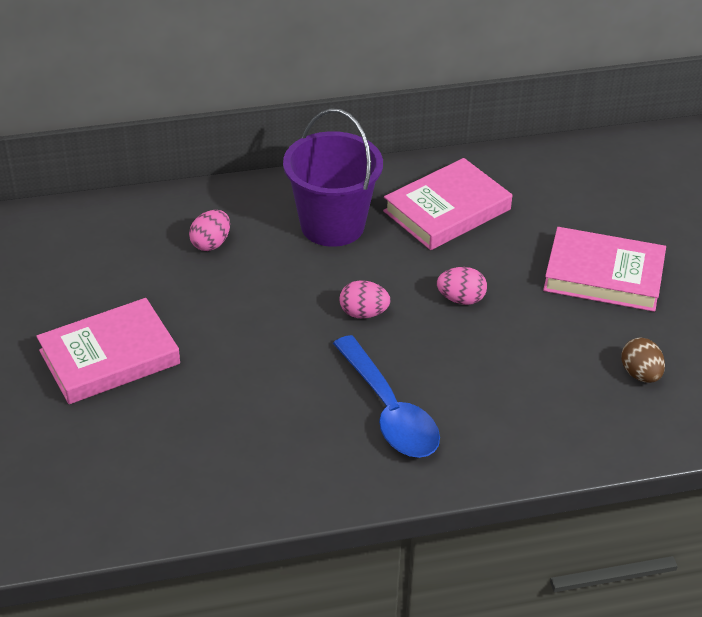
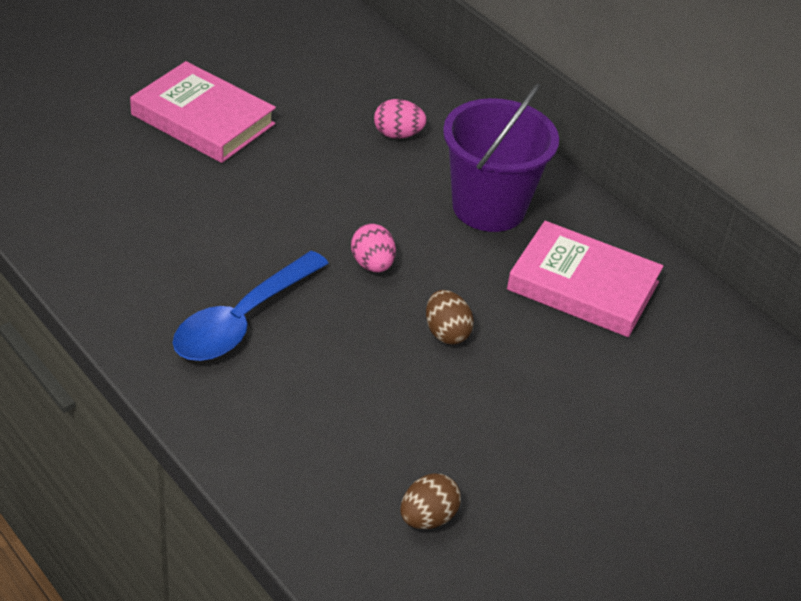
camera: 60 degrees right, 0 degrees up
(461, 299) = (446, 333): pink egg -> brown egg
(603, 275) = (576, 447): pink book -> none

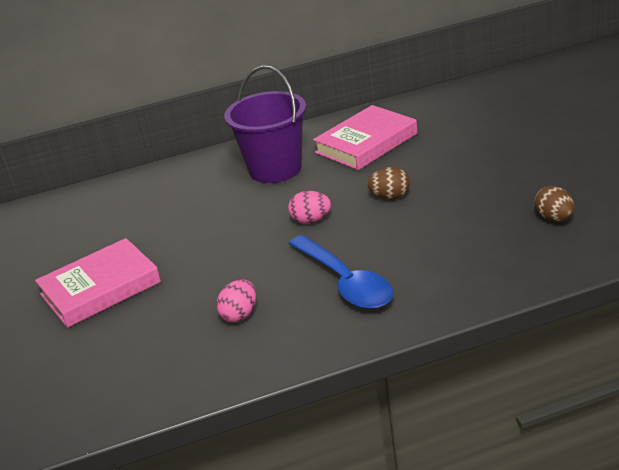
camera: 60 degrees left, 10 degrees down
(397, 134) = (178, 198): pink egg -> pink egg (240, 315)

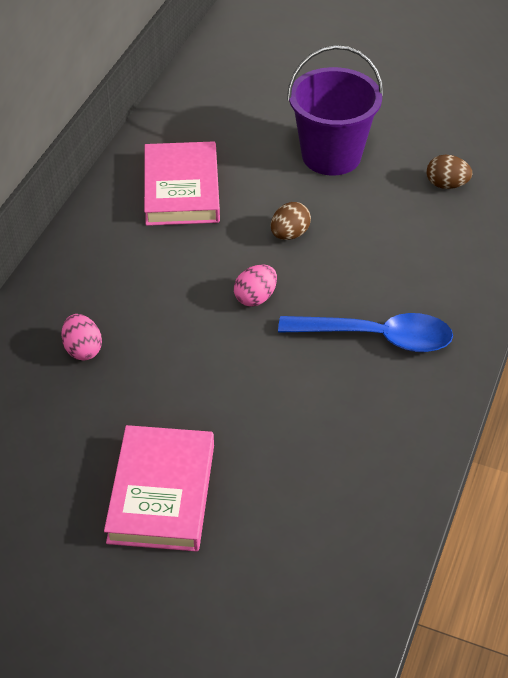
camera: 55 degrees left, 15 degrees up
(240, 315) = (337, 424): pink egg -> pink egg (83, 349)
(275, 169) = (132, 264): purple bucket -> purple bucket (331, 156)

